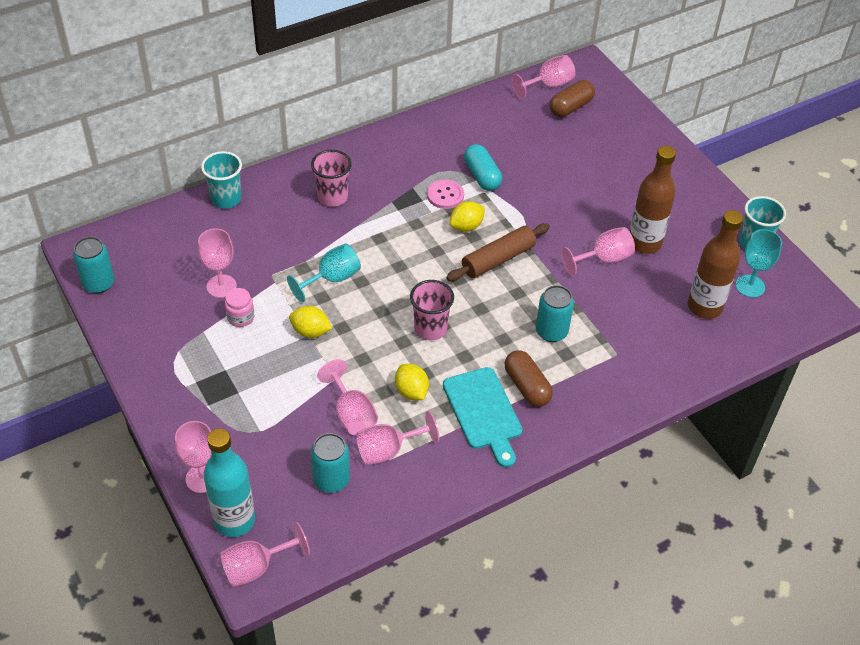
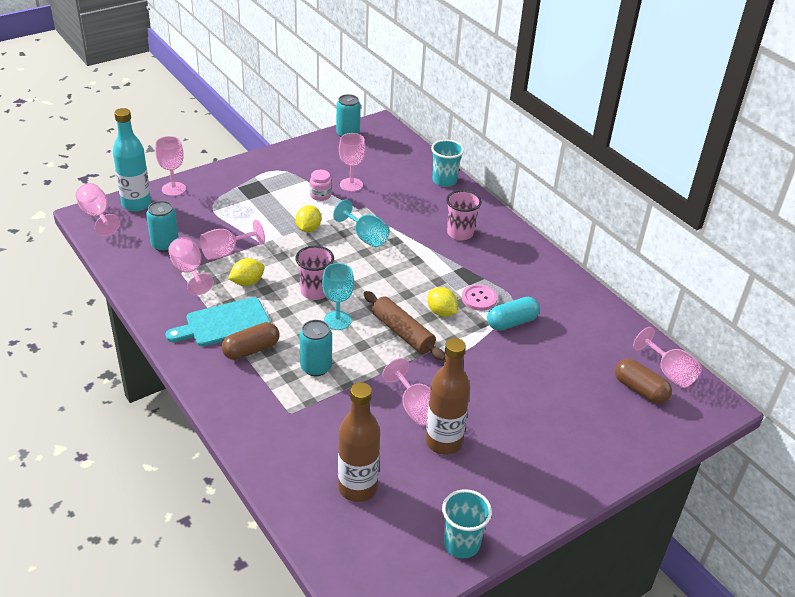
camera: 85 degrees right, 10 degrees down
(750, 286) = (393, 533): turquoise goblet -> turquoise goblet (337, 320)

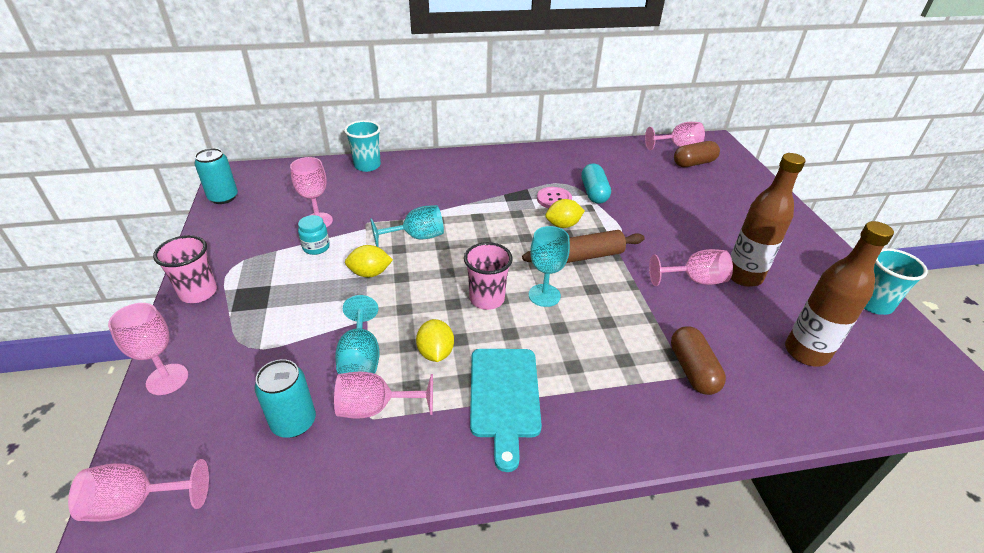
camera: 65 degrees left, 0 degrees up
(136, 204) = (160, 436): turquoise bottle -> none
(226, 252) = (360, 358): pink goblet -> turquoise goblet
(251, 350) = (566, 382): brown capsule -> brown capsule (692, 370)
(308, 229) = (370, 273): yellow lemon -> yellow lemon turned 45 degrees counterclockwise
(316, 367) = (615, 333): turquoise can -> none
(320, 195) = (316, 247): pink jar -> turquoise jar
(460, 233) = (454, 181): pink cup -> pink cup (198, 292)

